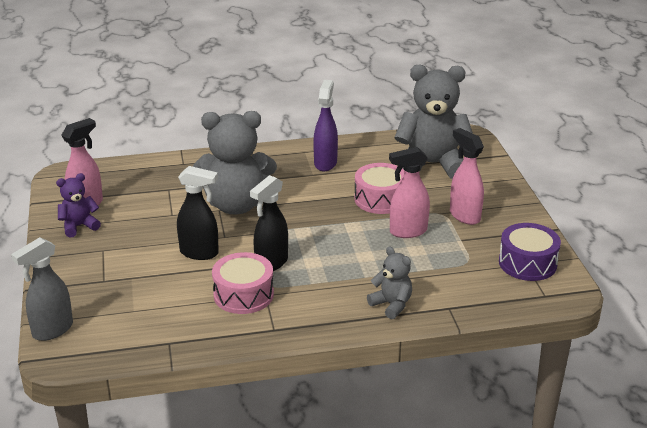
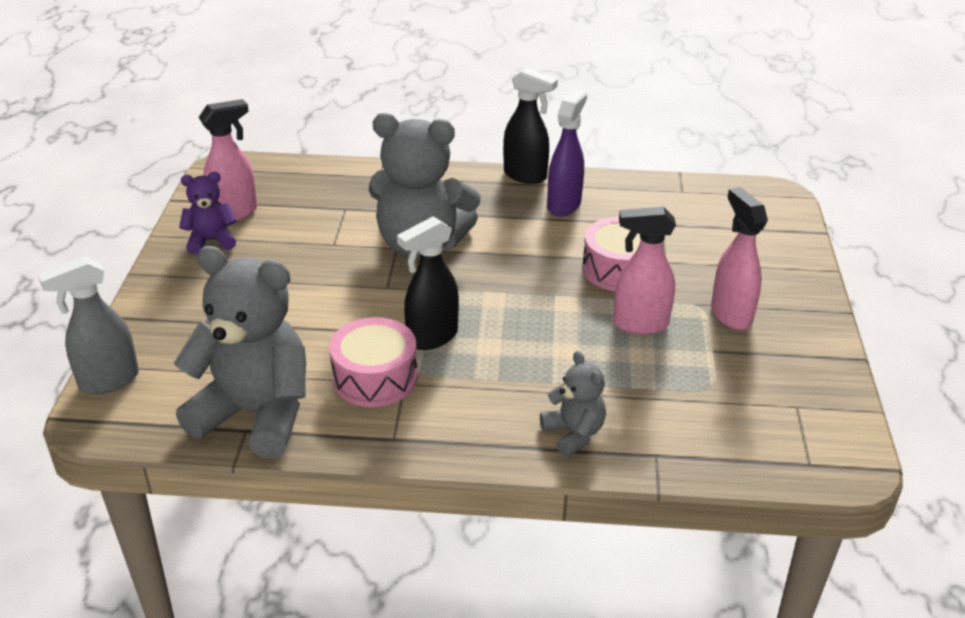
camera: 15 degrees right, 5 degrees up
(200, 253) = (344, 305): black spray bottle -> black spray bottle (525, 176)
(432, 165) = (711, 230): grey teddy bear -> grey teddy bear (256, 414)
(527, 263) = (800, 406): purple drum -> none

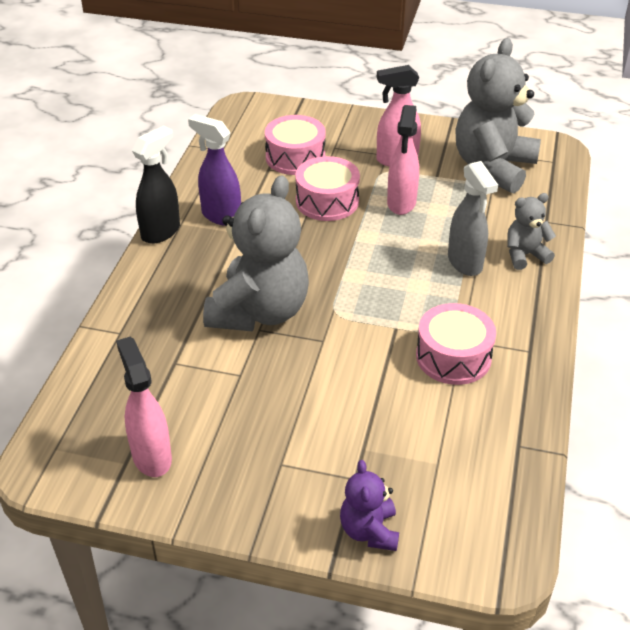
camera: 80 degrees left, 5 degrees up
(108, 381) = (443, 558): grey spray bottle -> grey spray bottle (465, 263)
(211, 241) = (203, 477): purple teddy bear -> purple teddy bear (369, 531)
(256, 414) = (498, 437): grey teddy bear -> grey teddy bear (493, 167)
(431, 337) = (403, 318): black spray bottle -> none
(694, 239) = (295, 157): none -> pink drum

